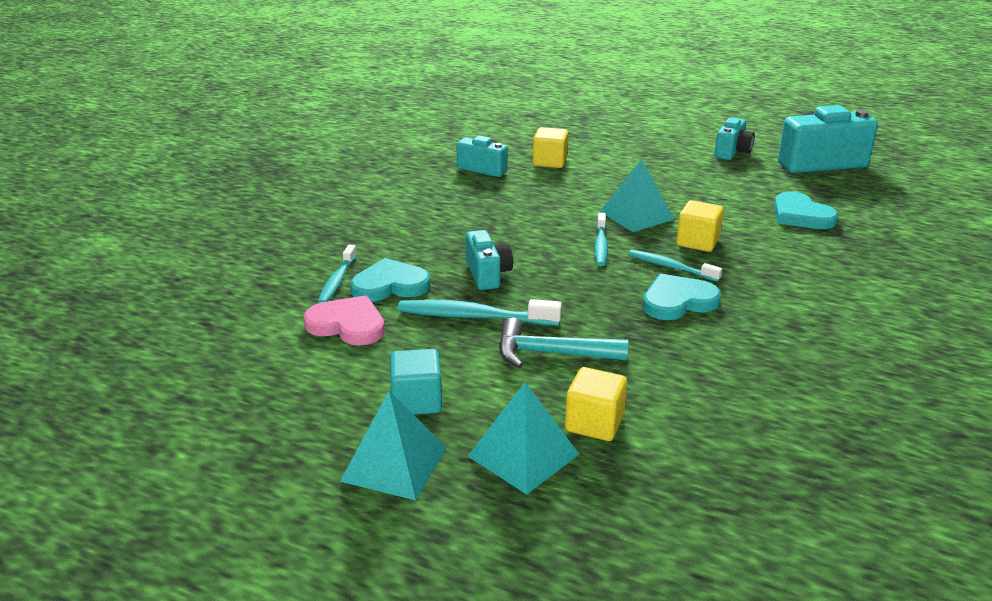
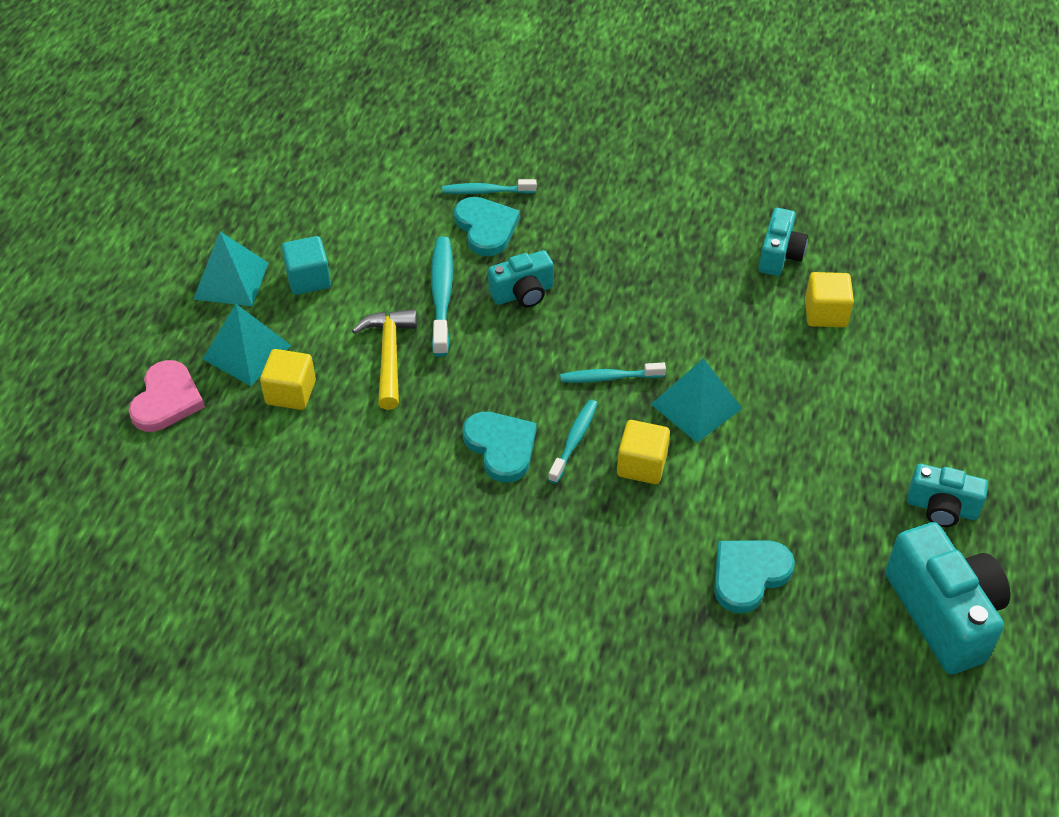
camera: 80 degrees right, 20 degrees up
(347, 325) = (413, 215): pink heart -> pink heart (166, 400)
(551, 354) = (389, 355): turquoise hammer -> yellow hammer

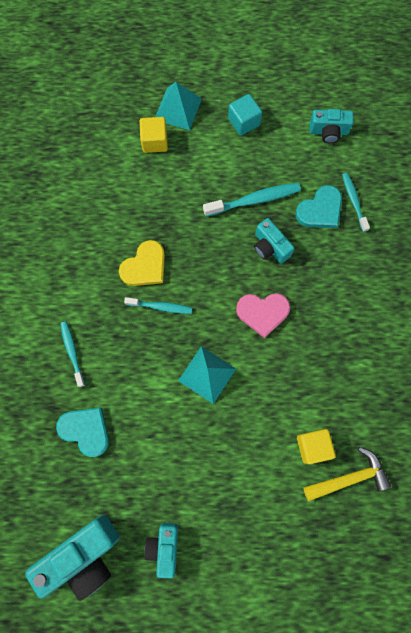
camera: 75 degrees right, 25 degrees up
(166, 400) = (132, 81): pink heart -> pink heart (262, 313)
(231, 280) = (229, 81): turquoise pyramid -> none
(389, 355) = (197, 185): yellow hammer -> yellow hammer (349, 477)
(501, 447) = (145, 266): turquoise heart -> yellow heart
(609, 377) = (215, 316): turquoise toothbrush -> turquoise toothbrush (72, 352)
(642, 465) = (152, 351): yellow cube -> none
(779, 255) = (358, 406): turquoise camera -> turquoise camera (328, 132)

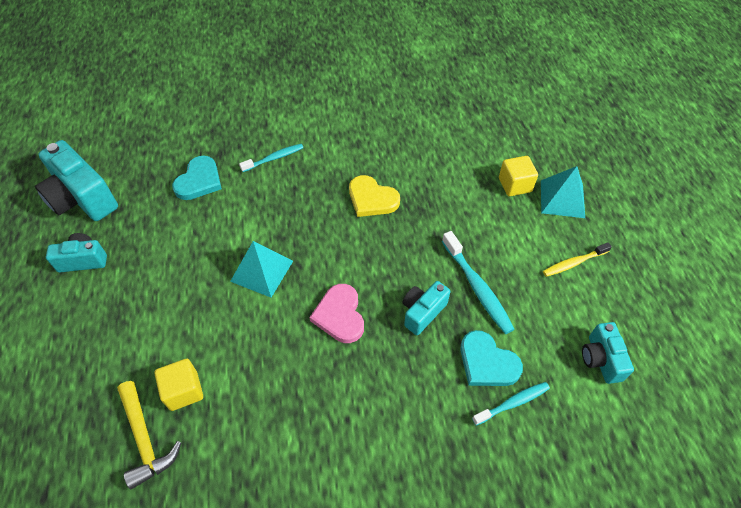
camera: 80 degrees right, 20 degrees down
(161, 307) = (330, 219): turquoise toothbrush -> none
(244, 122) = (573, 263): turquoise cube -> yellow toothbrush

